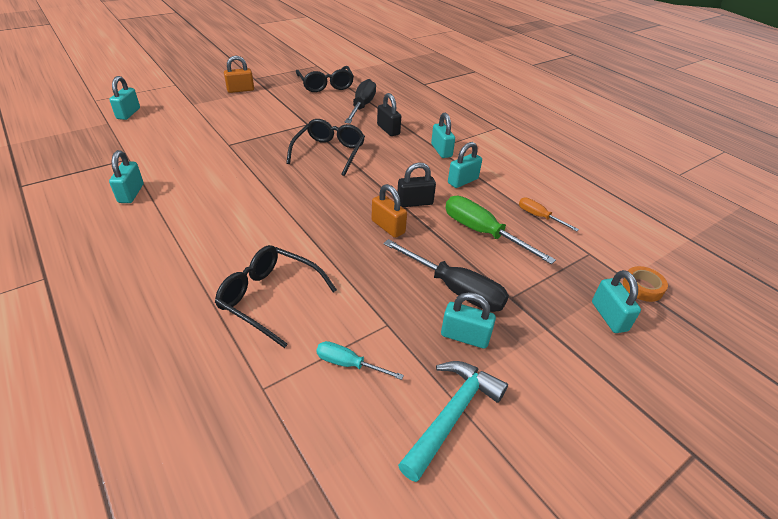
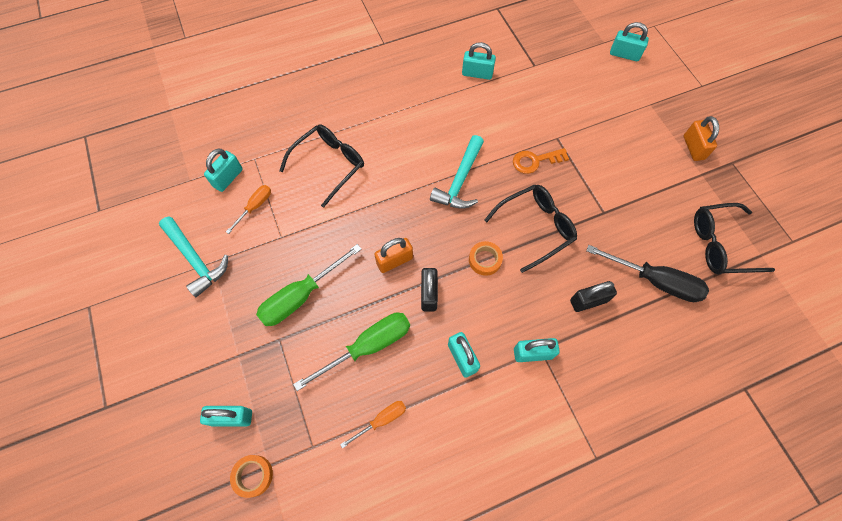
camera: 105 degrees right, 25 degrees up
(256, 154) = (535, 161): none -> orange key
(283, 195) = (460, 180): none -> turquoise hammer
(329, 152) = (535, 228): black glasses -> black glasses turned 60 degrees counterclockwise
(348, 364) = (255, 207): turquoise screwdriver -> orange screwdriver
(369, 175) = (485, 260): none -> orange tape
(455, 289) = (301, 296): black screwdriver -> green screwdriver
(465, 336) = (252, 288): turquoise padlock -> turquoise padlock (228, 178)

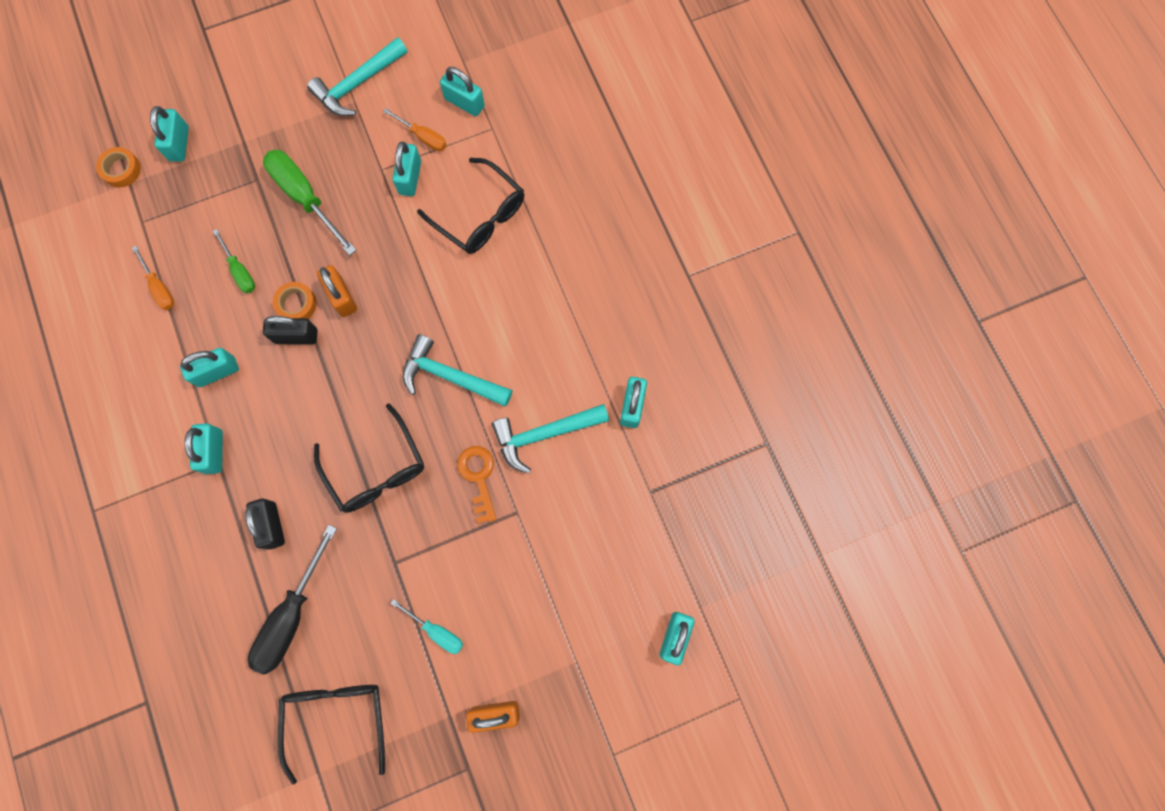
camera: 90 degrees right, 10 degrees up
(291, 215) = (410, 178): none -> turquoise padlock
(368, 346) = (240, 271): green screwdriver -> green screwdriver, size x0.55
(485, 260) = (335, 403): orange tape -> orange tape (296, 304)
(500, 122) = (544, 434): none -> turquoise hammer
(647, 184) = (436, 631): none -> turquoise screwdriver

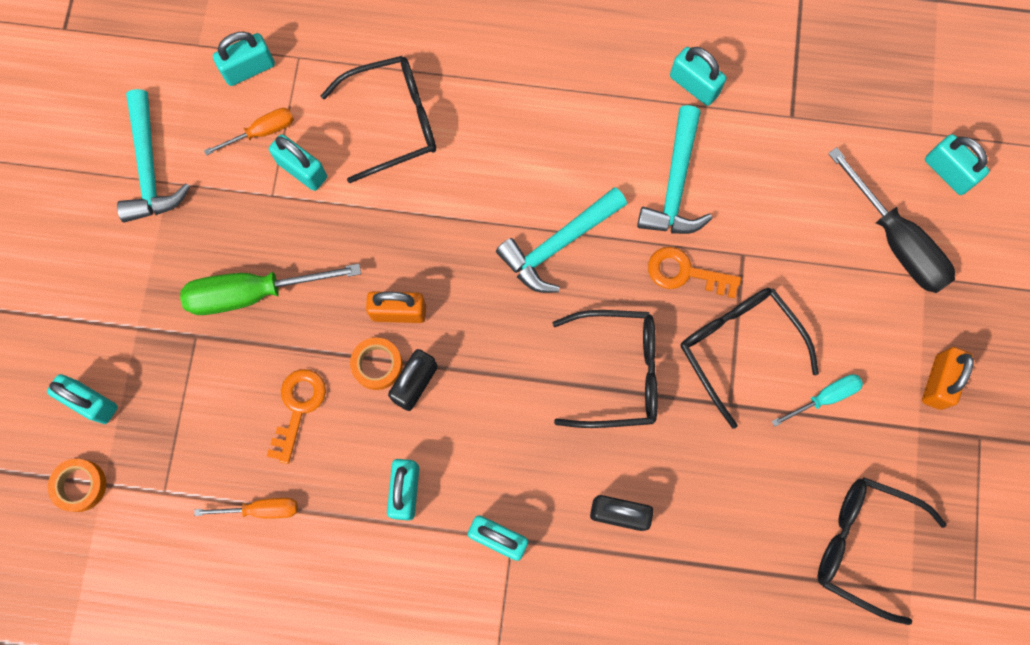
camera: 60 degrees left, 0 degrees up
(240, 271) = (298, 408): green screwdriver -> orange key
(292, 615) = (730, 540): black screwdriver -> black screwdriver (896, 241)
(441, 546) = (738, 347): none -> black glasses

